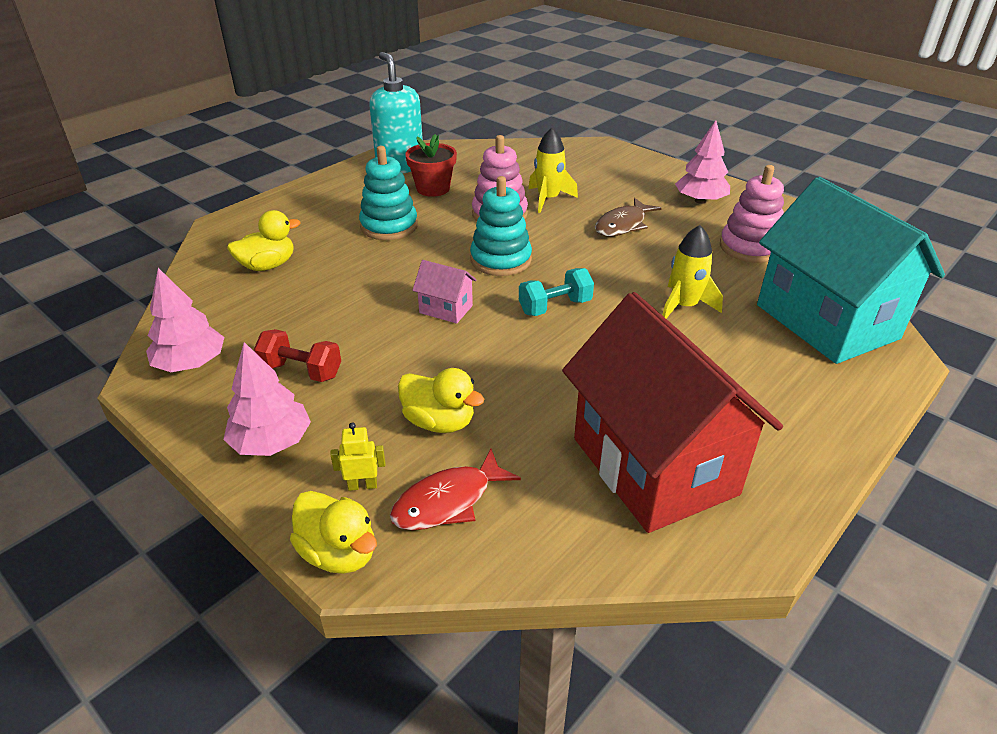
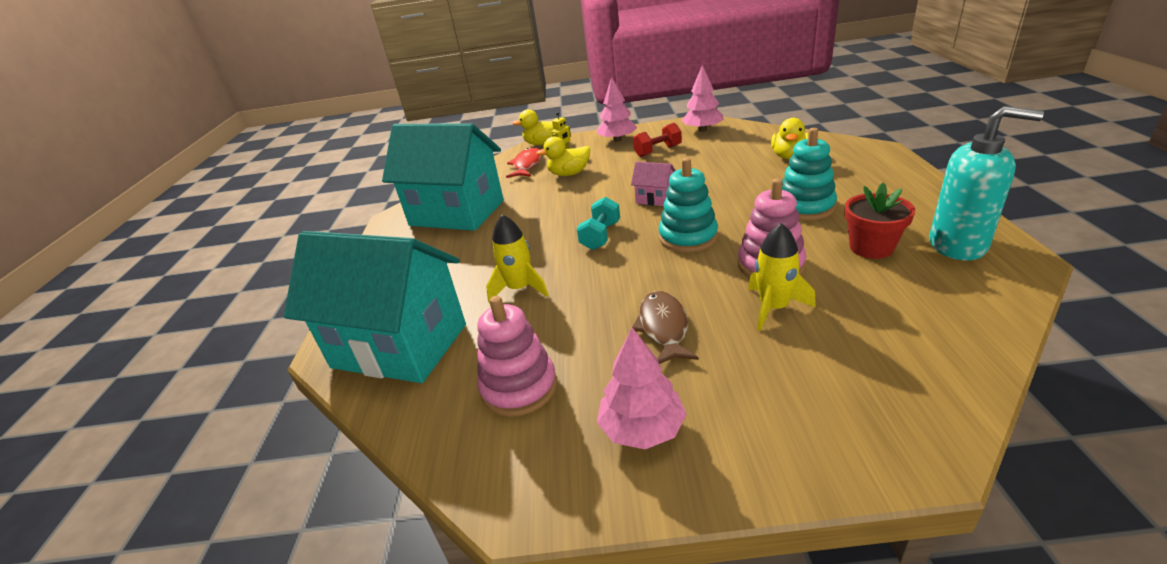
camera: 140 degrees right, 5 degrees down
(446, 309) = (655, 199): pink house -> pink house turned 45 degrees clockwise
(654, 466) = (457, 213): red house -> turquoise house

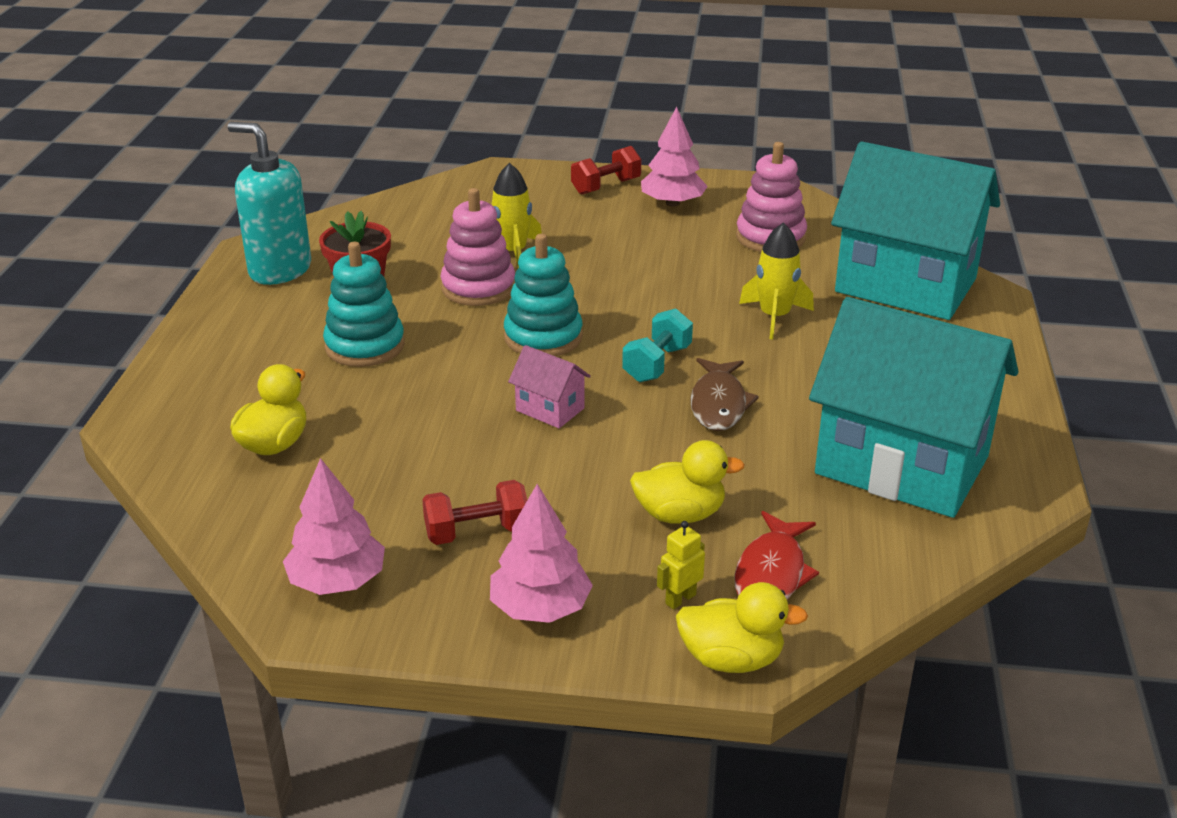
camera: 175 degrees left, 0 degrees up
(663, 328) = (625, 255): brown fish -> brown fish (719, 404)
(745, 448) = (606, 186): none -> red dumbbell

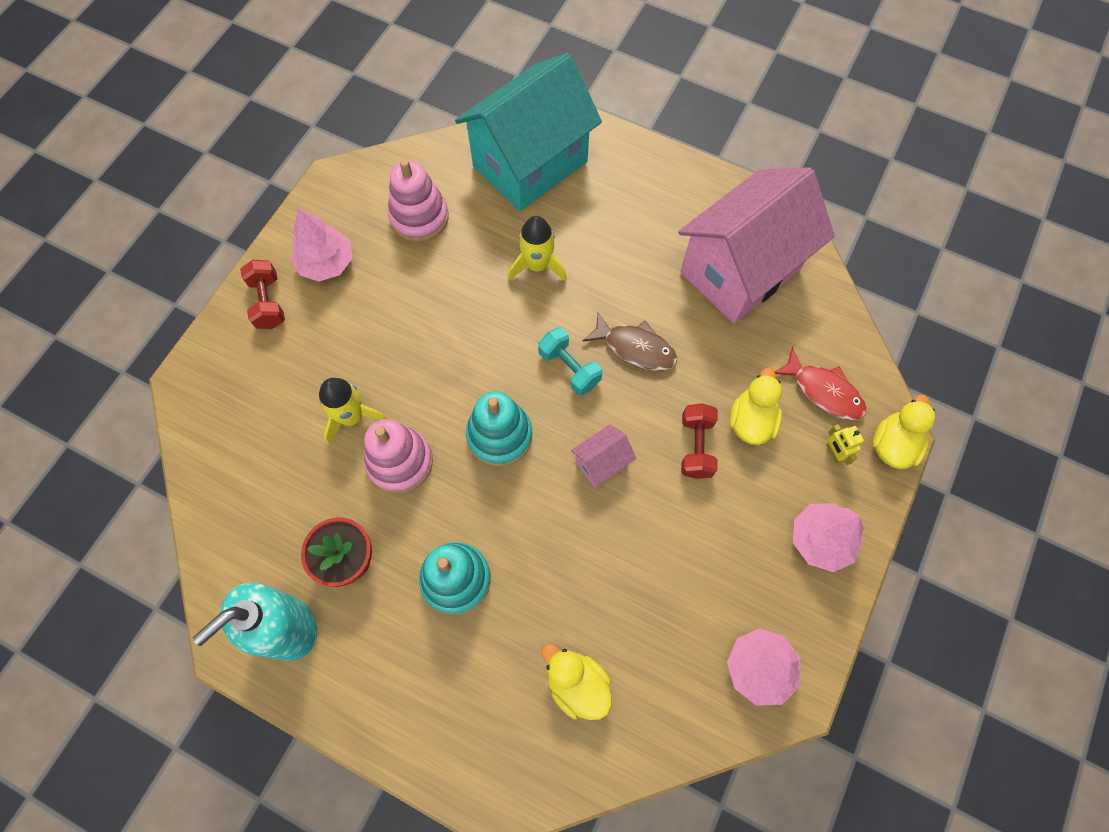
camera: 70 degrees left, 35 degrees up
(477, 532) = (732, 558): red dumbbell -> red dumbbell (696, 447)
(901, 465) = (740, 270): turquoise house -> pink house

